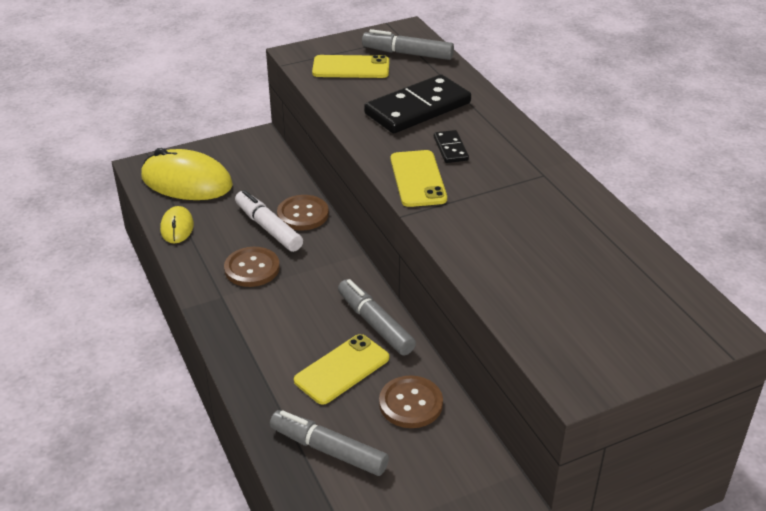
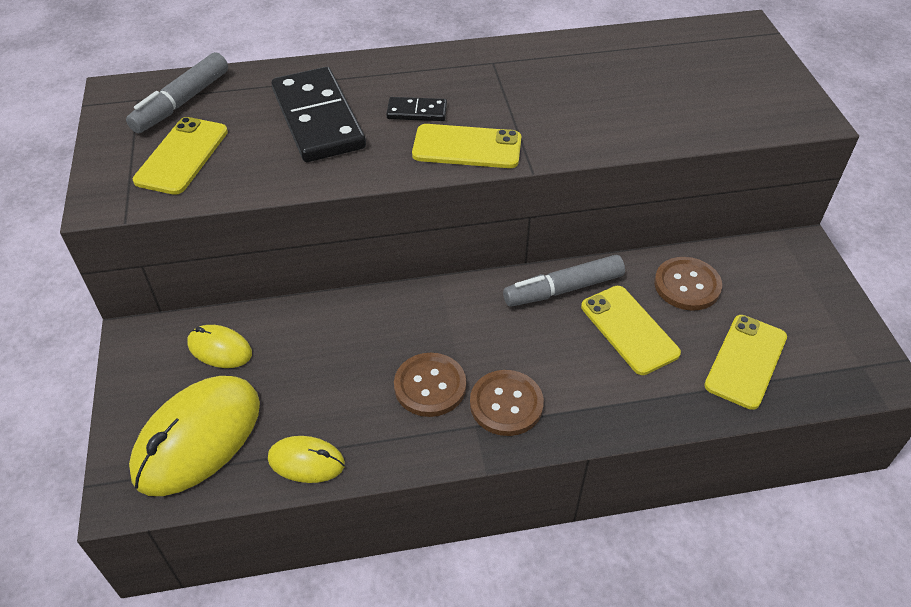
camera: 75 degrees left, 10 degrees up
(259, 171) = (220, 349): none -> yellow mouse
(268, 228) = (353, 357): white marker -> none
(303, 214) = (339, 318): brown button -> brown button (506, 404)
(328, 450) = (746, 361): grey marker -> yellow phone

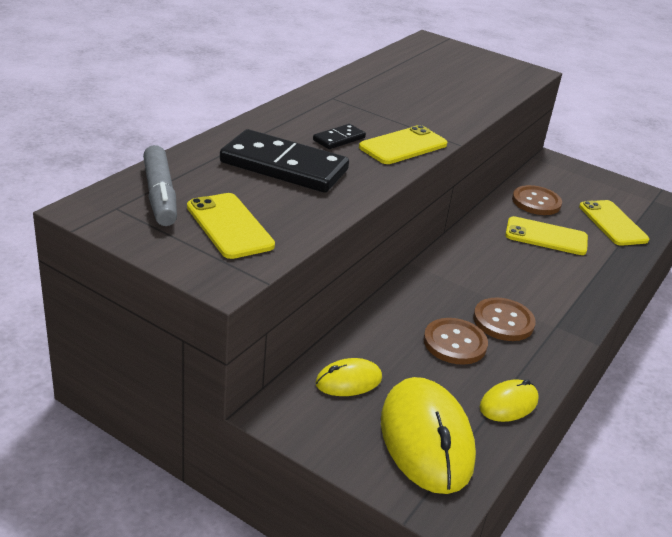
camera: 50 degrees left, 15 degrees down
(506, 404) = (552, 306): brown button -> brown button (455, 343)
(563, 289) = (485, 234): grey marker -> none

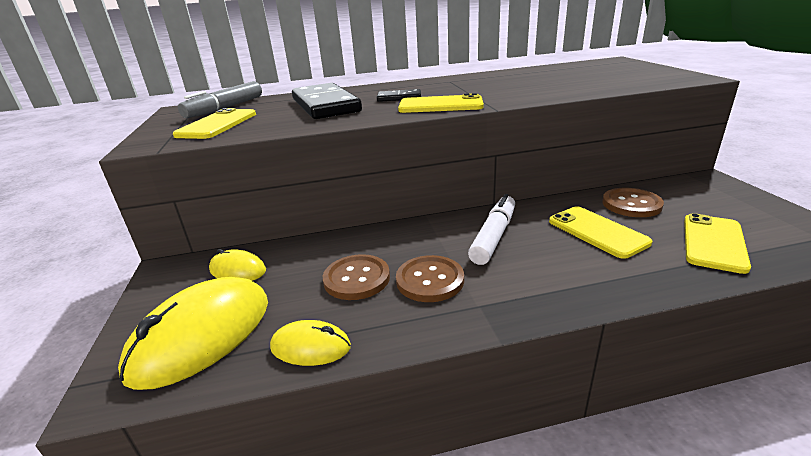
camera: 50 degrees right, 5 degrees down
(490, 266) = (493, 236): none -> white marker

